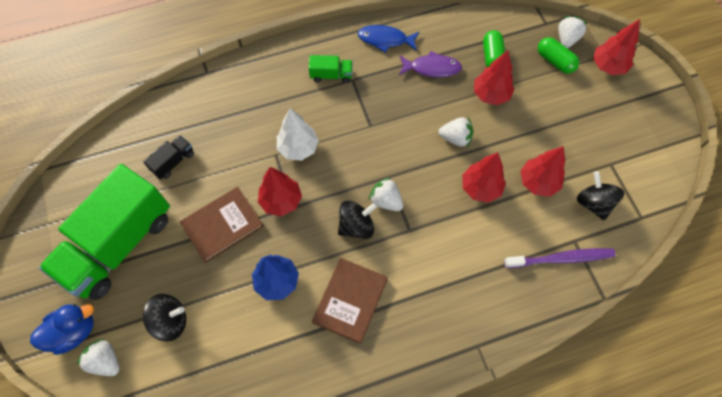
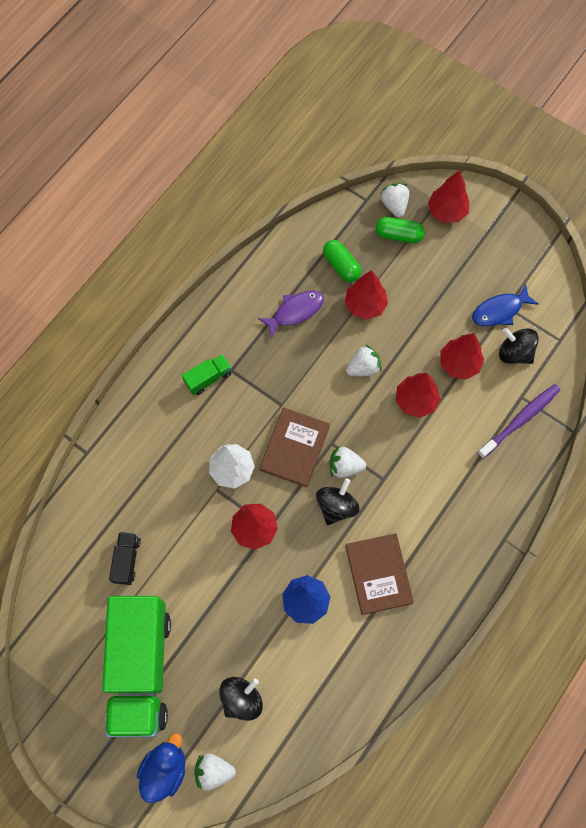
camera: 35 degrees left, 5 degrees up
(223, 225) = (220, 586): brown book -> brown book (295, 448)
(385, 40) = (232, 309): blue fish -> blue fish (500, 310)

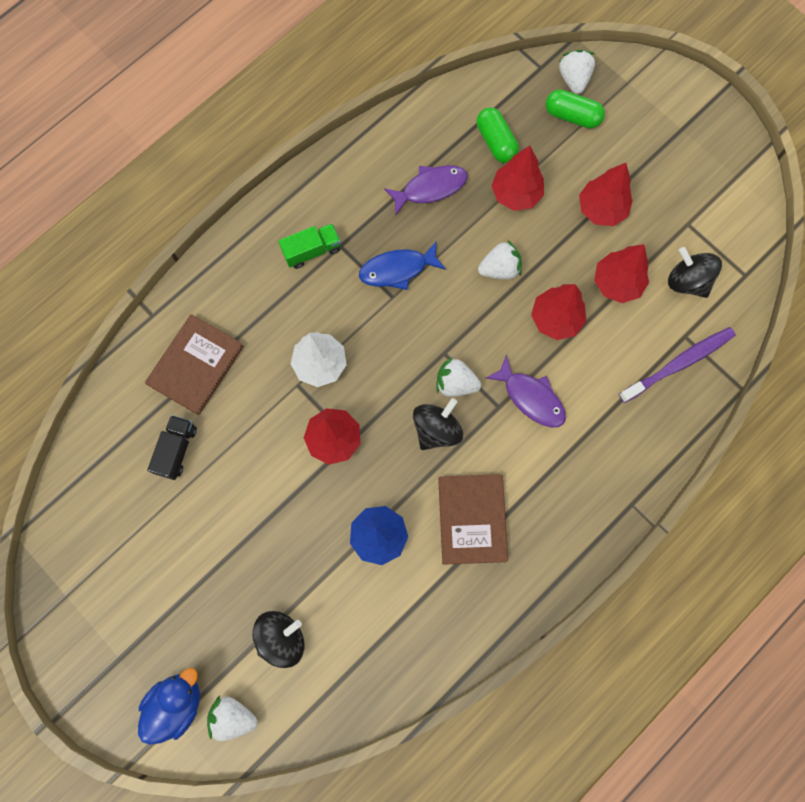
camera: 10 degrees right, 5 degrees up
(141, 668) = (170, 580): green truck -> none
(295, 448) = (399, 351): brown book -> brown book (196, 365)
(407, 467) = (531, 397): none -> purple fish
(446, 211) = (636, 97): red tree -> red tree (601, 209)
(500, 310) = (679, 227): blue fish -> blue fish (397, 269)

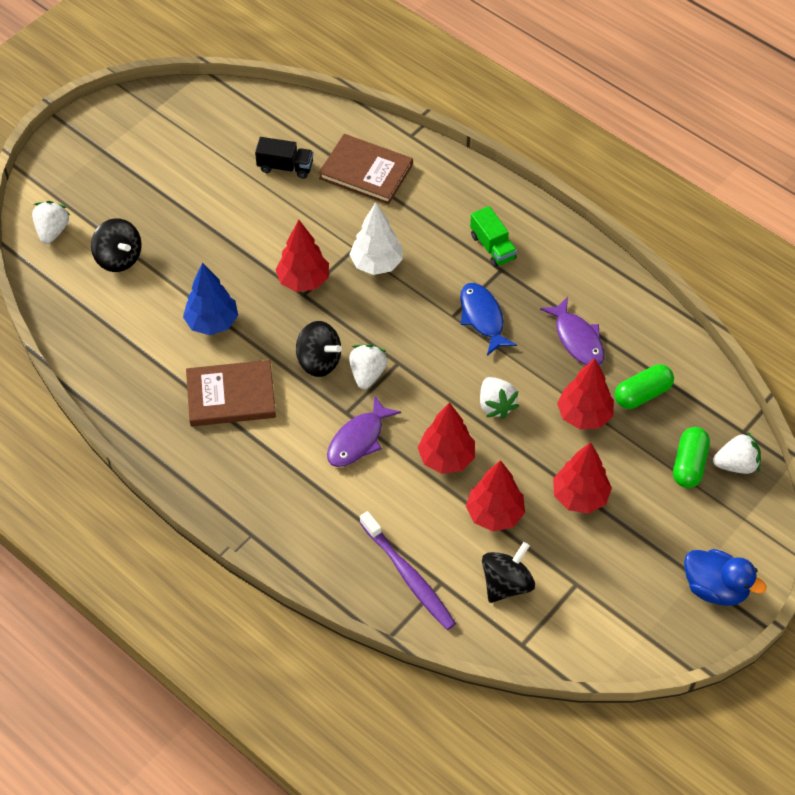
camera: 85 degrees right, 20 degrees down
(176, 703) = (65, 191): blue duck -> blue duck (715, 588)

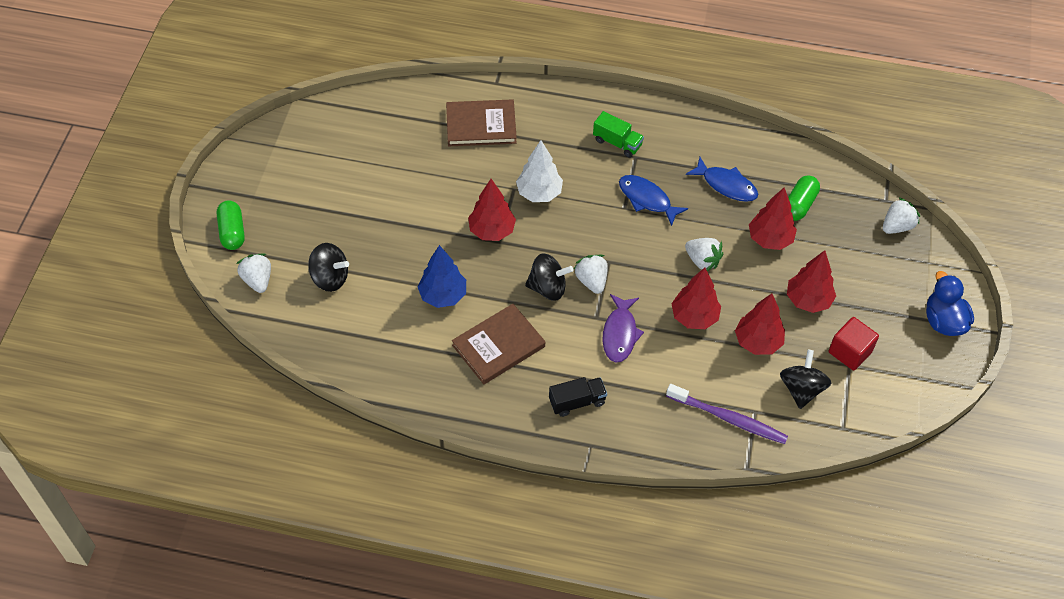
camera: 30 degrees left, 0 degrees up
(285, 167) = (414, 148): black truck -> black truck (577, 402)
(577, 339) = (726, 185): purple fish -> blue fish
(586, 571) = (850, 352): none -> red cube
(689, 464) = (866, 241): green capsule -> green capsule (232, 232)
(715, 588) = (943, 321): blue duck -> blue duck turned 105 degrees counterclockwise

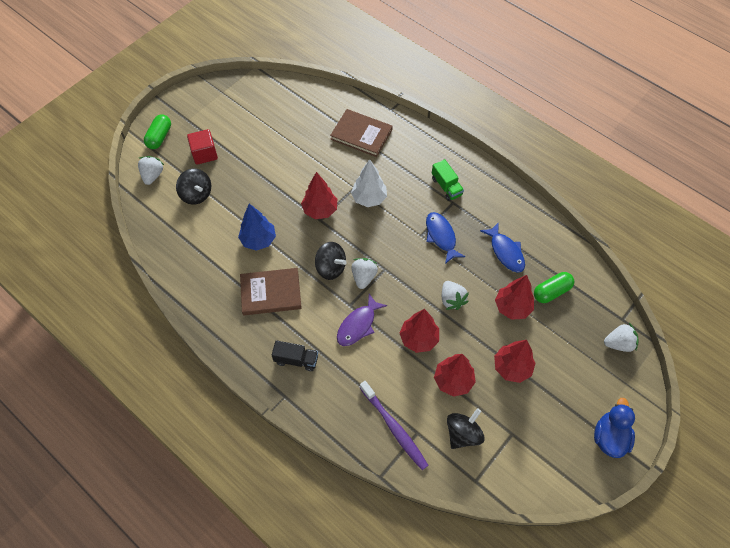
camera: 30 degrees right, 5 degrees up
(850, 352) = (519, 424): red cube -> red cube (204, 154)

